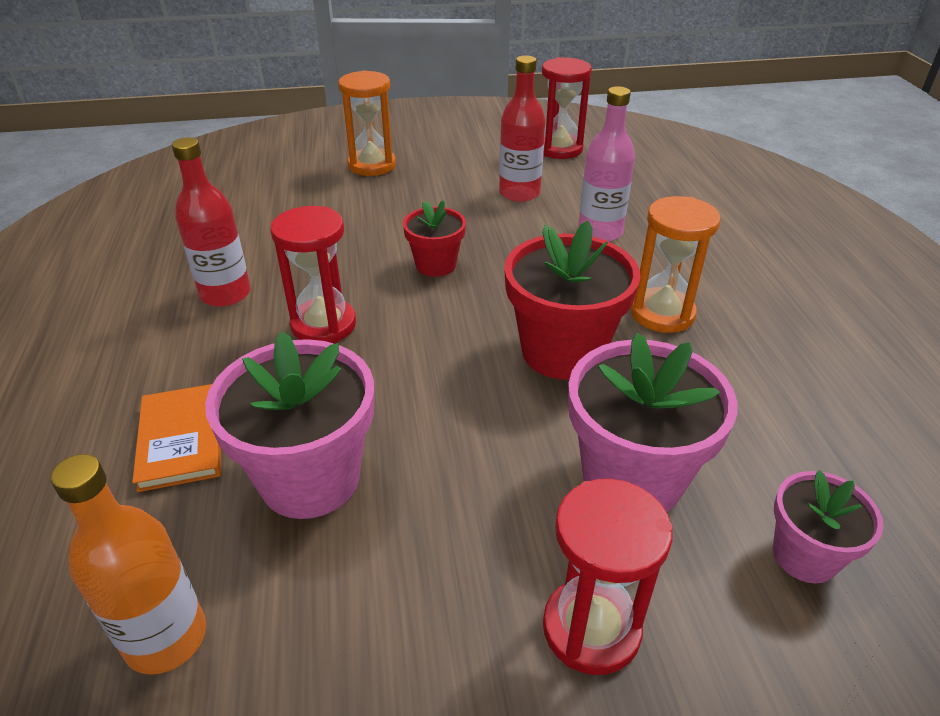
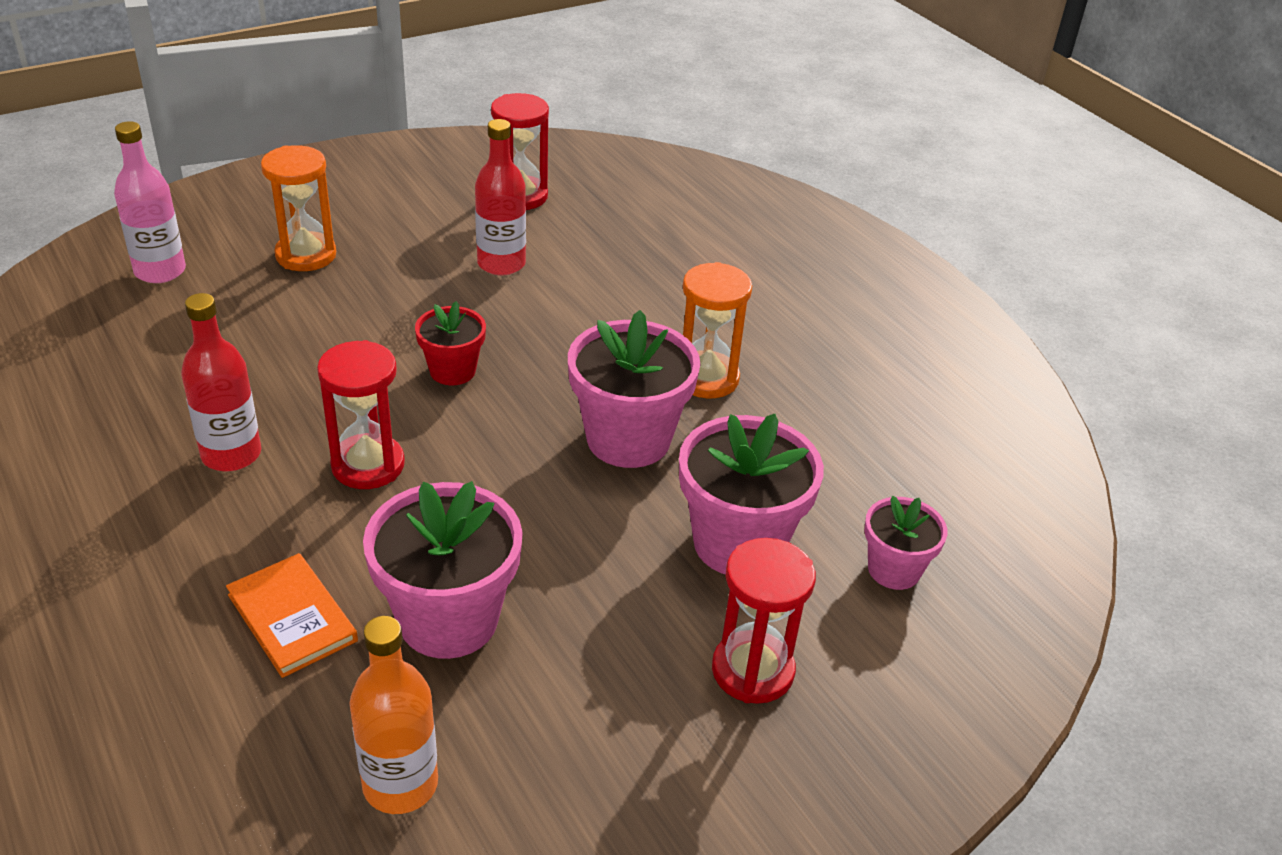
camera: 25 degrees left, 0 degrees up
(562, 352) = (628, 439): red flower pot -> pink flower pot
(600, 232) = (609, 297): pink bottle -> pink bottle (160, 271)

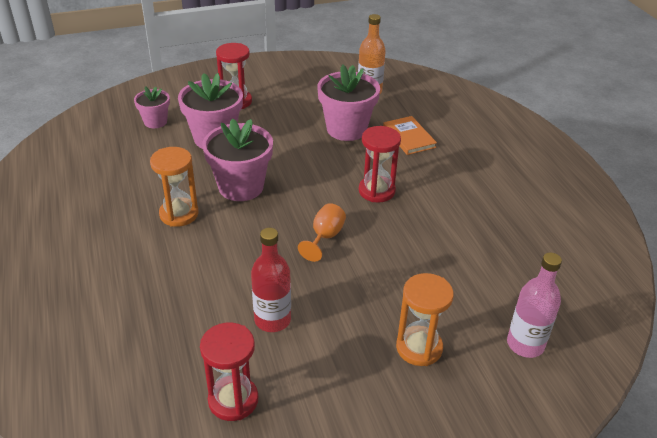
camera: 165 degrees left, 0 degrees up
(231, 454) = (446, 205): red bottle -> none
(452, 371) = (325, 237): red flower pot -> orange goblet

